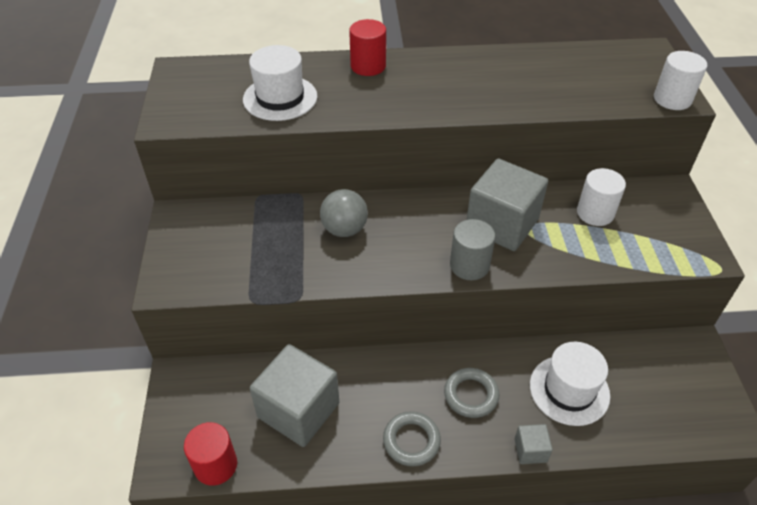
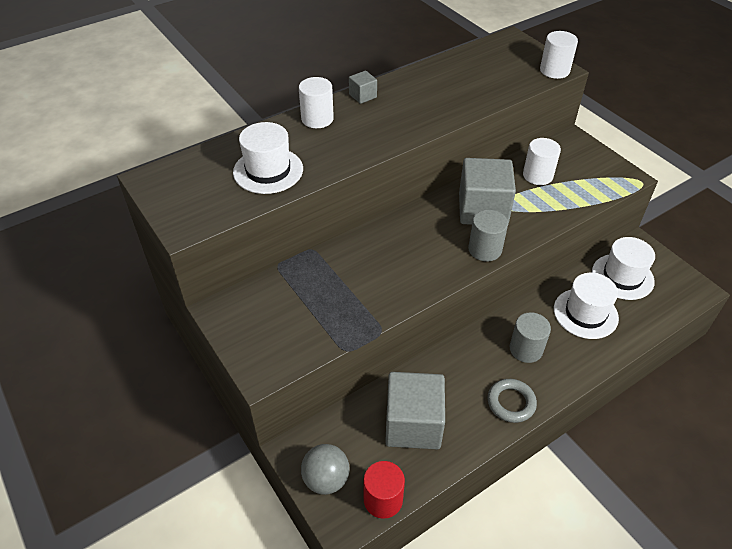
camera: 30 degrees left, 0 degrees up
(344, 229) = (371, 262): grey ball -> grey ball (326, 479)
(368, 66) = (317, 119): red cylinder -> white cylinder
(471, 395) = (526, 349): grey ring -> grey cylinder
(530, 450) = (592, 367): grey cube -> grey cube (363, 96)
(647, 371) = (622, 276): none -> white hat

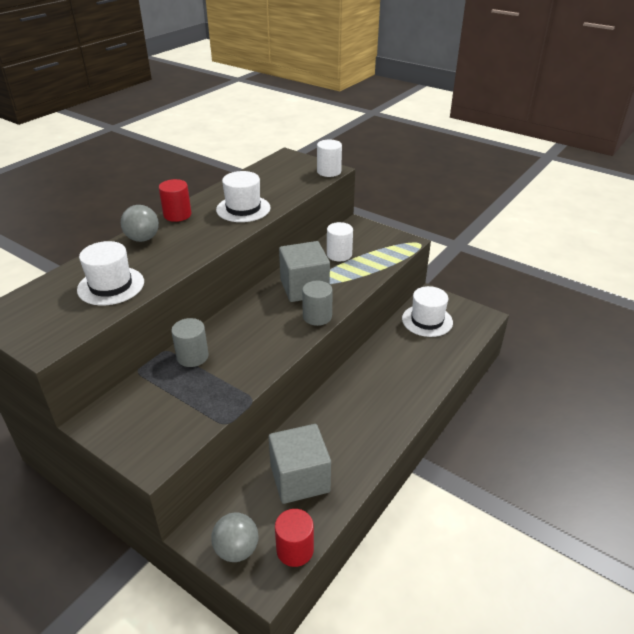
camera: 20 degrees left, 10 degrees down
(317, 119) = (142, 239): white cylinder -> grey ball
(363, 96) = (177, 215): grey cube -> red cylinder
(511, 403) = (376, 437): grey ring -> none
(526, 349) = (373, 393): grey cylinder -> grey cylinder (192, 356)
(585, 313) = (409, 354): white hat -> white hat (243, 209)

